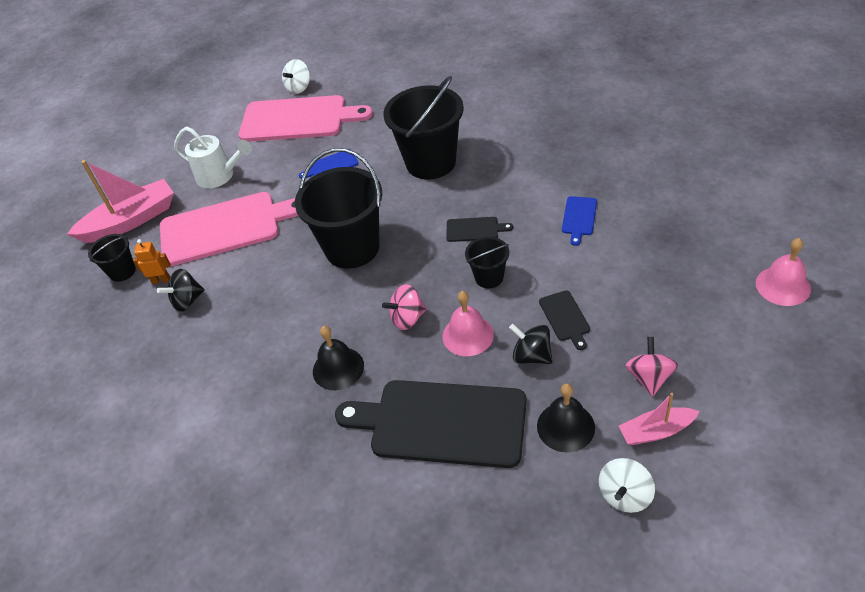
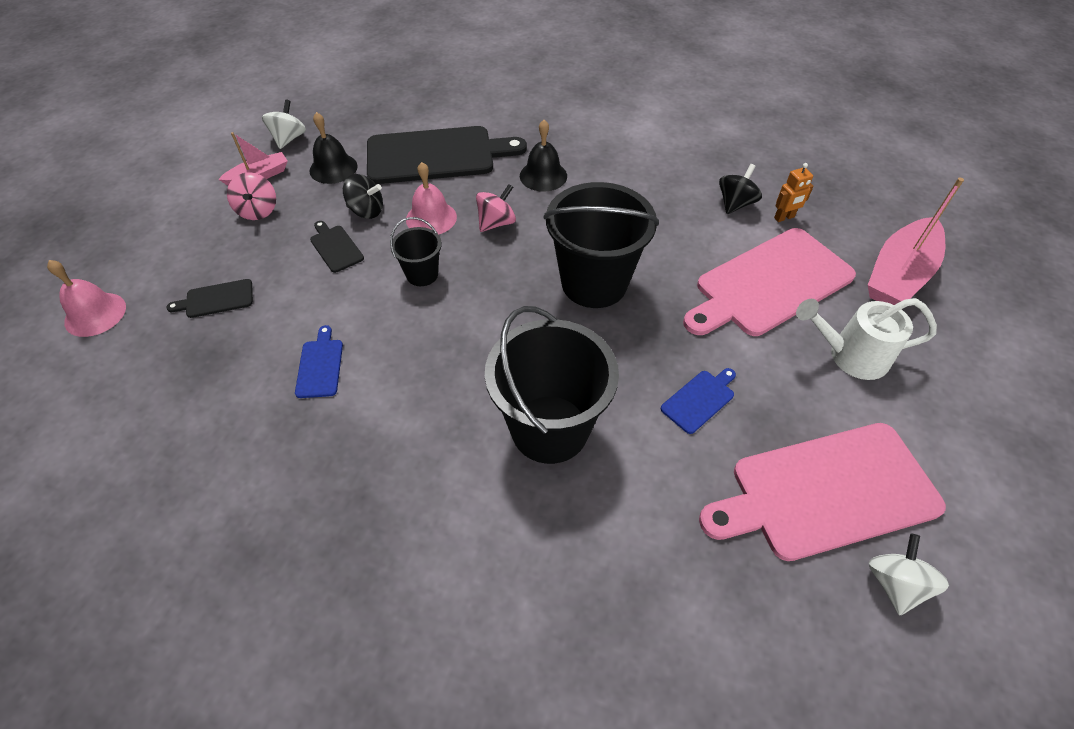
camera: 155 degrees right, 5 degrees up
(122, 271) = (837, 219): black bucket -> none
(474, 229) = (453, 329): black cutting board -> black cutting board (216, 299)

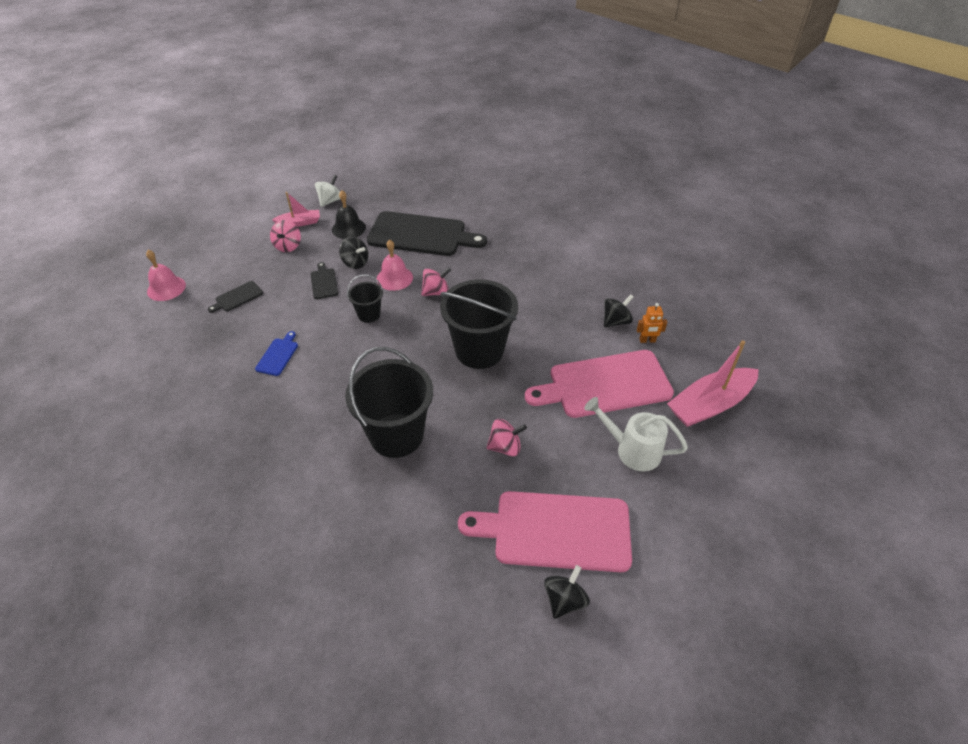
camera: 20 degrees right, 5 degrees down
(216, 299) = (237, 297): black cutting board -> black cutting board turned 45 degrees counterclockwise
(543, 176) = (487, 267): black bell -> none
(699, 400) = (505, 447): blue cutting board -> pink spinning top
(894, 583) = (564, 600): white spinning top -> black spinning top

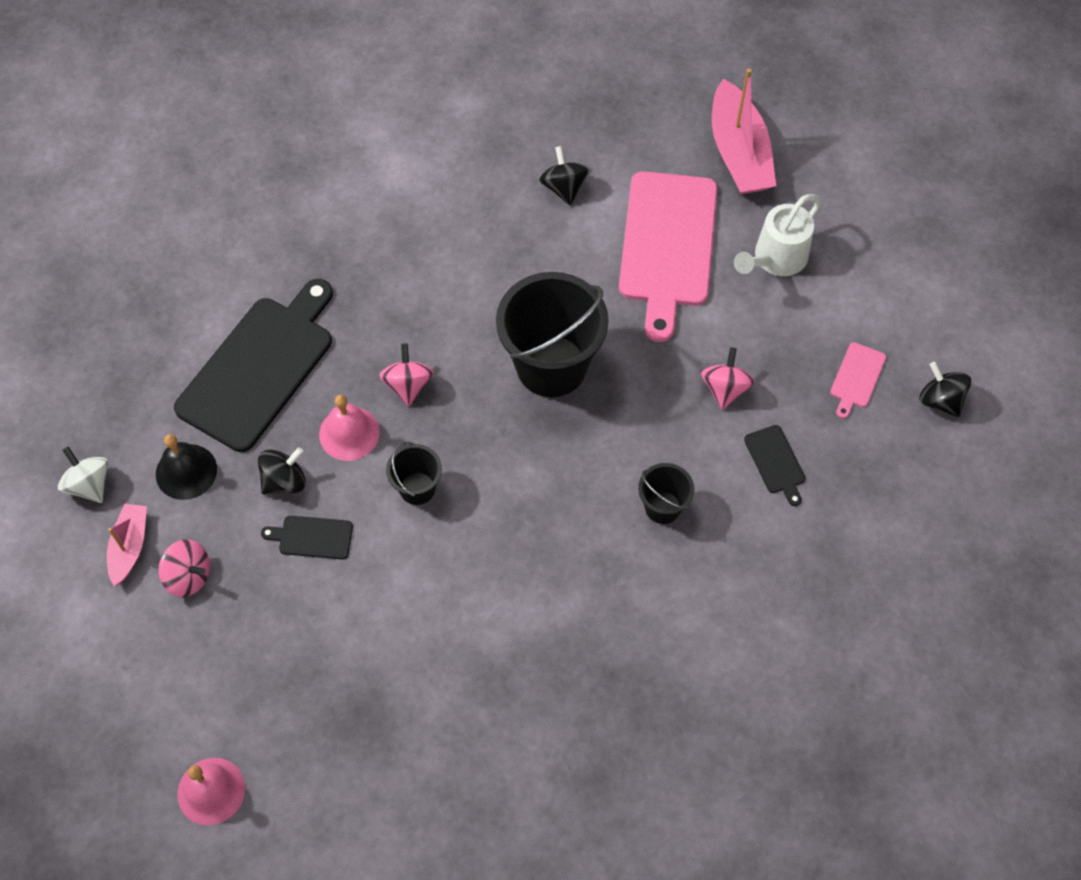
camera: 70 degrees left, 15 degrees up
(237, 297) = (289, 675): black cutting board -> black cutting board (775, 462)
(278, 355) = (453, 632): blue cutting board -> none
(396, 435) = (662, 507): black bucket -> black bucket, size x0.49
(555, 531) = (857, 378): pink cutting board -> pink cutting board, size x0.42
(647, 340) = (612, 168): orange robot -> none

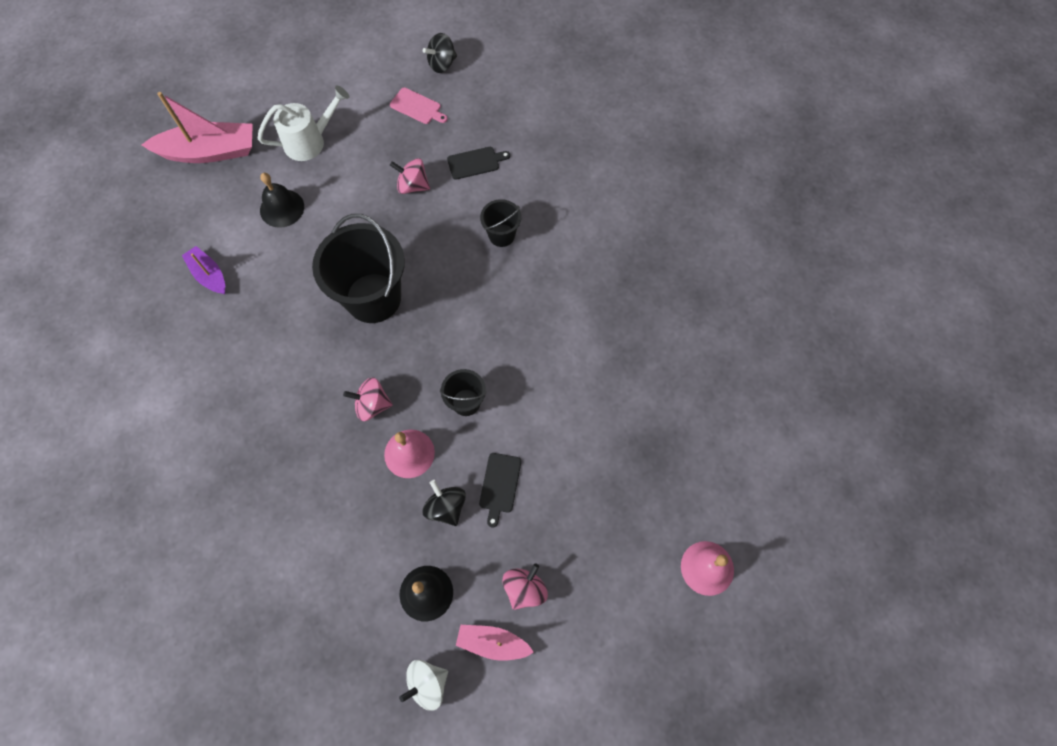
camera: 85 degrees left, 5 degrees up
(259, 368) = (334, 528): black cutting board -> none
(563, 187) = (209, 275): black spinning top -> purple boat
(667, 245) = (282, 208): pink cutting board -> black bell
(775, 259) = (310, 141): white watering can -> white watering can turned 75 degrees counterclockwise

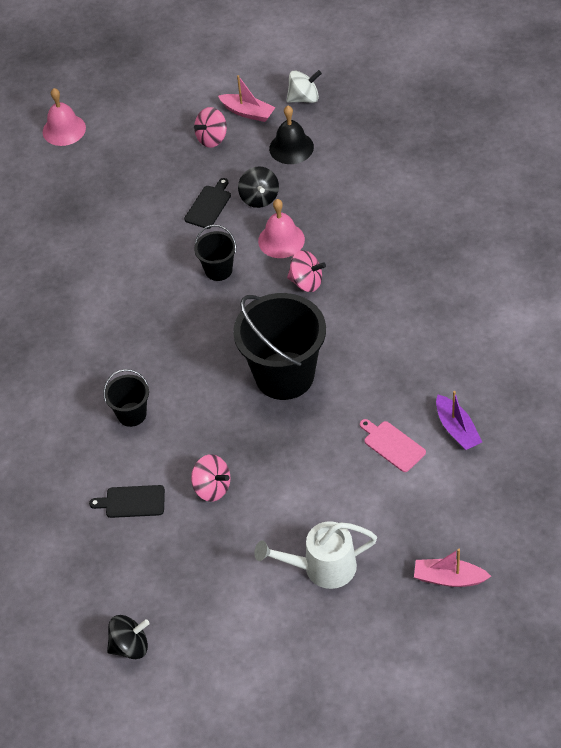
camera: 160 degrees left, 15 degrees down
(209, 152) = (449, 578): pink boat -> pink boat, size x0.56
(282, 208) = (368, 489): black bell -> none
(417, 107) = (179, 589): pink cutting board -> pink cutting board (392, 445)

